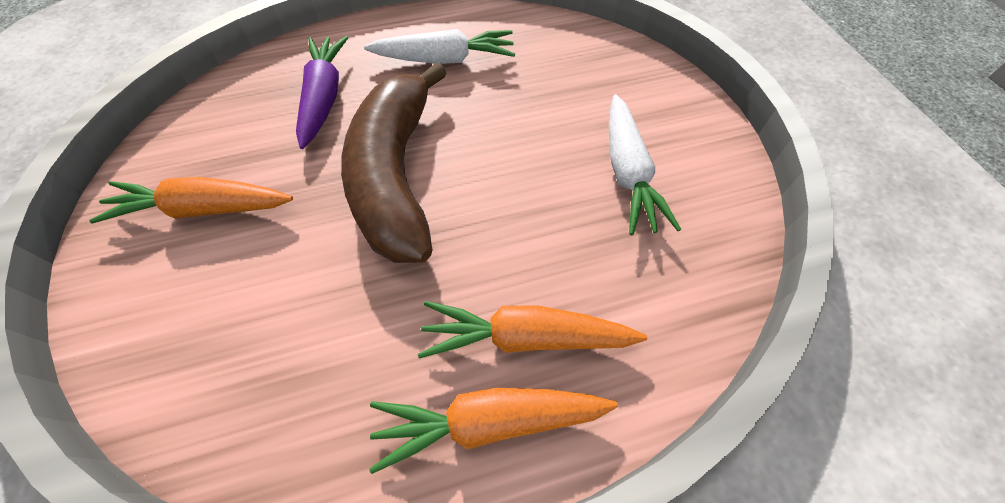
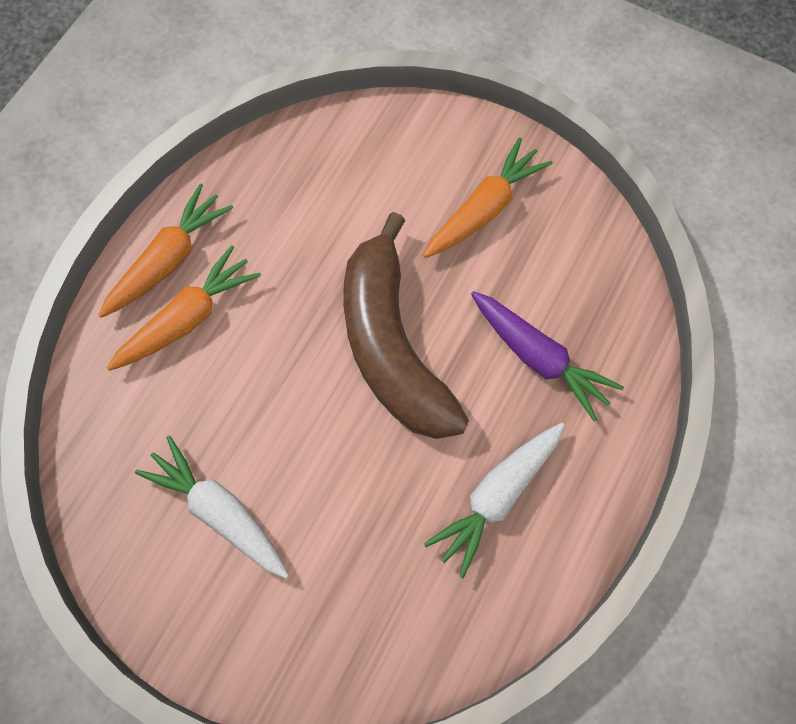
camera: 135 degrees right, 10 degrees up
(396, 176) = (392, 346): brown banana -> brown banana turned 150 degrees counterclockwise

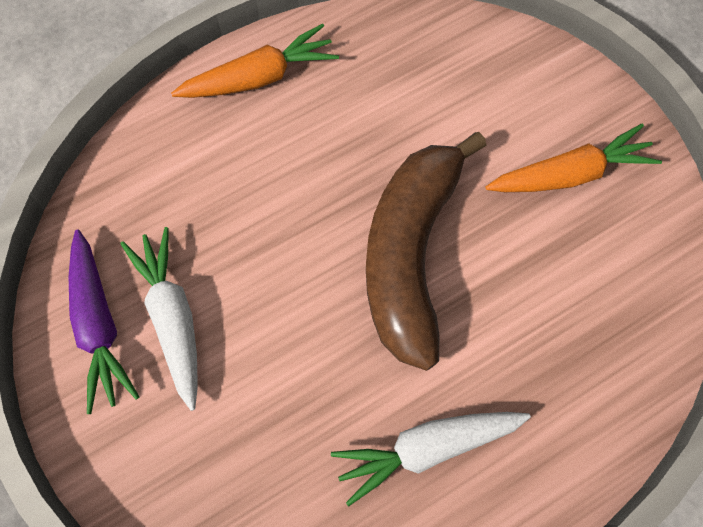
camera: 30 degrees right, 0 degrees up
(188, 318) = (246, 136): orange carrot -> none
(539, 358) = (543, 340): purple carrot -> purple carrot (99, 325)

